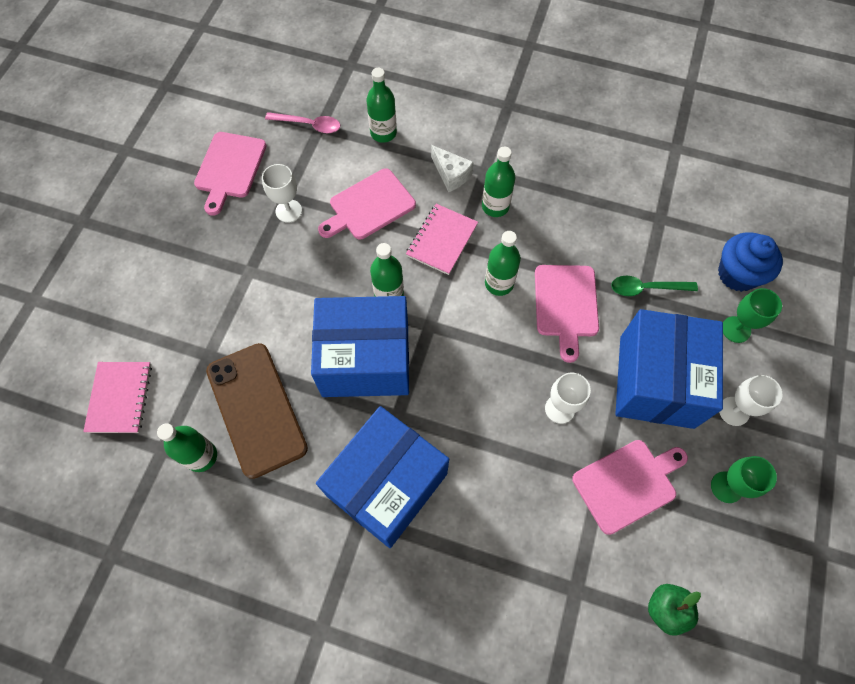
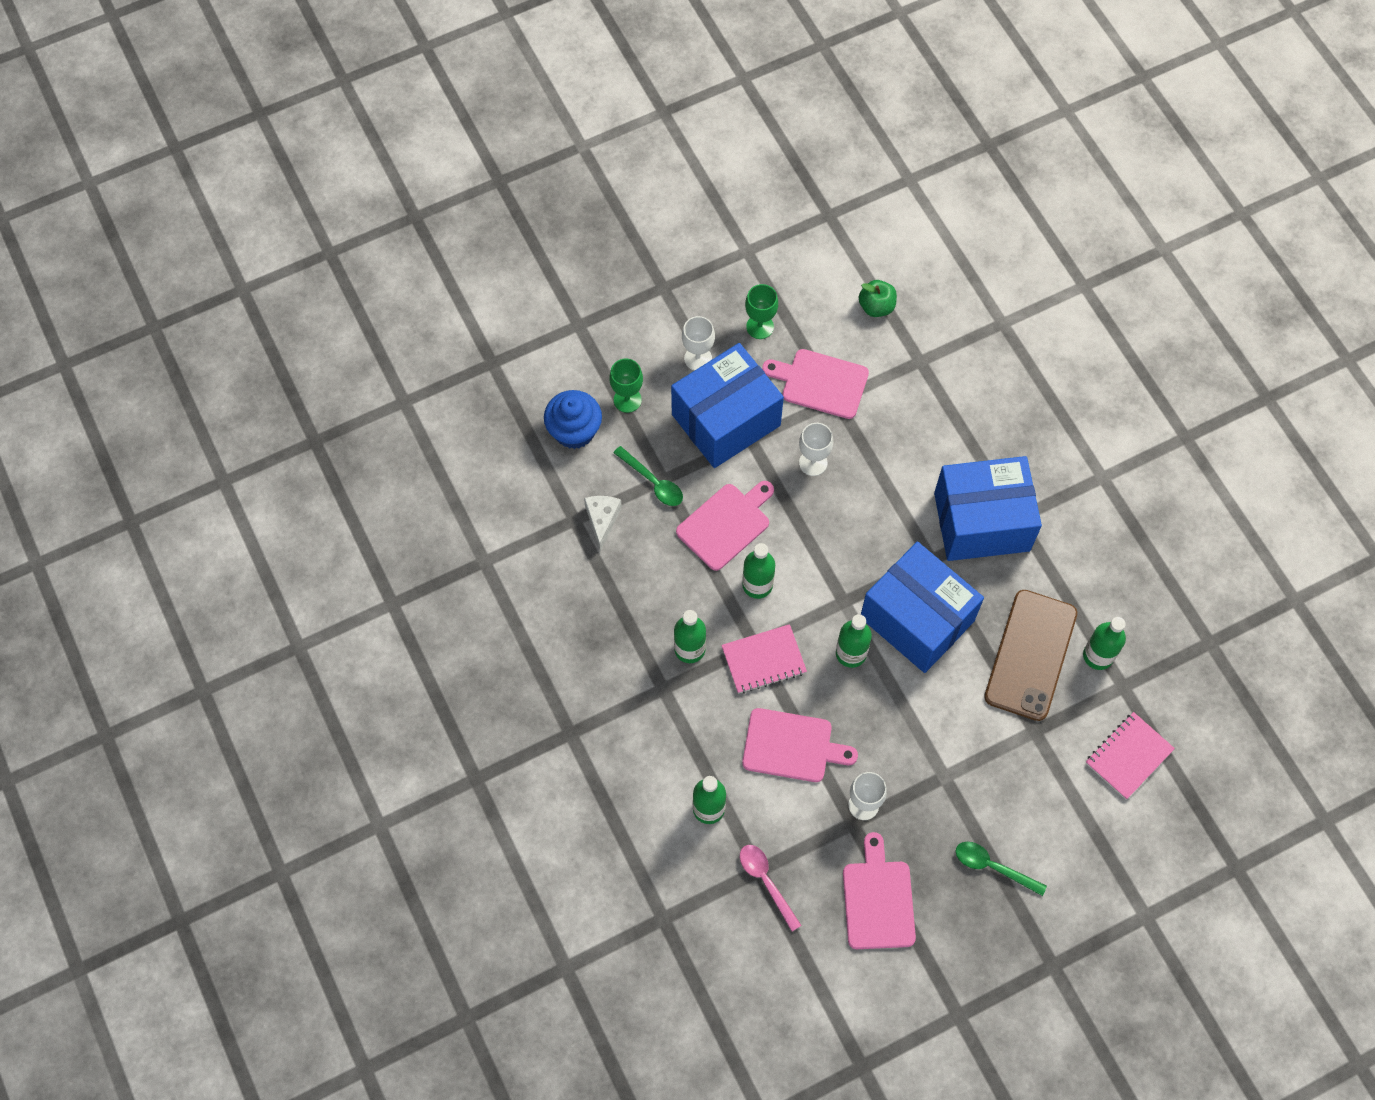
camera: 135 degrees left, 0 degrees up
(168, 244) = (993, 867): none -> green spoon
(230, 168) = (878, 900): pink cutting board -> pink cutting board turned 60 degrees counterclockwise
(451, 174) = (694, 711): white cheese -> white cheese (602, 520)

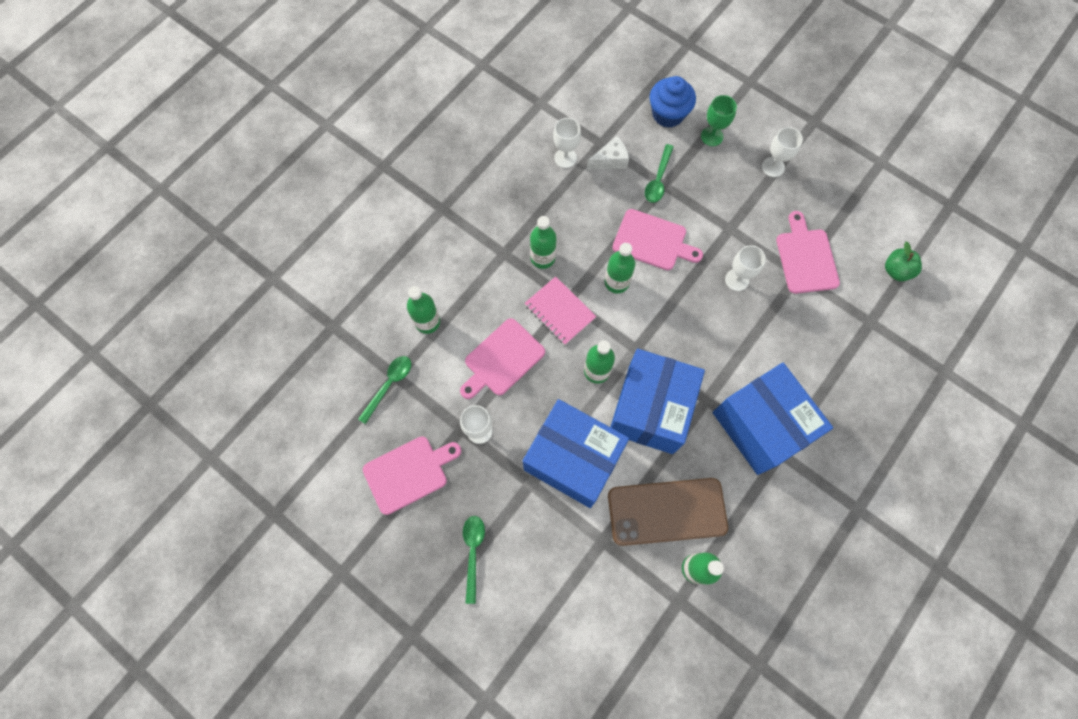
camera: 65 degrees right, 5 degrees up
(573, 567) = (565, 158): none -> white goblet
(726, 420) = (735, 206): blue box -> blue box (573, 459)
(760, 327) = (825, 197): green goblet -> none
(766, 882) = (389, 385): pink spoon -> green spoon
(792, 746) = (502, 359): pink cutting board -> pink cutting board turned 60 degrees clockwise
(1128, 756) = (619, 630): pink notebook -> none

